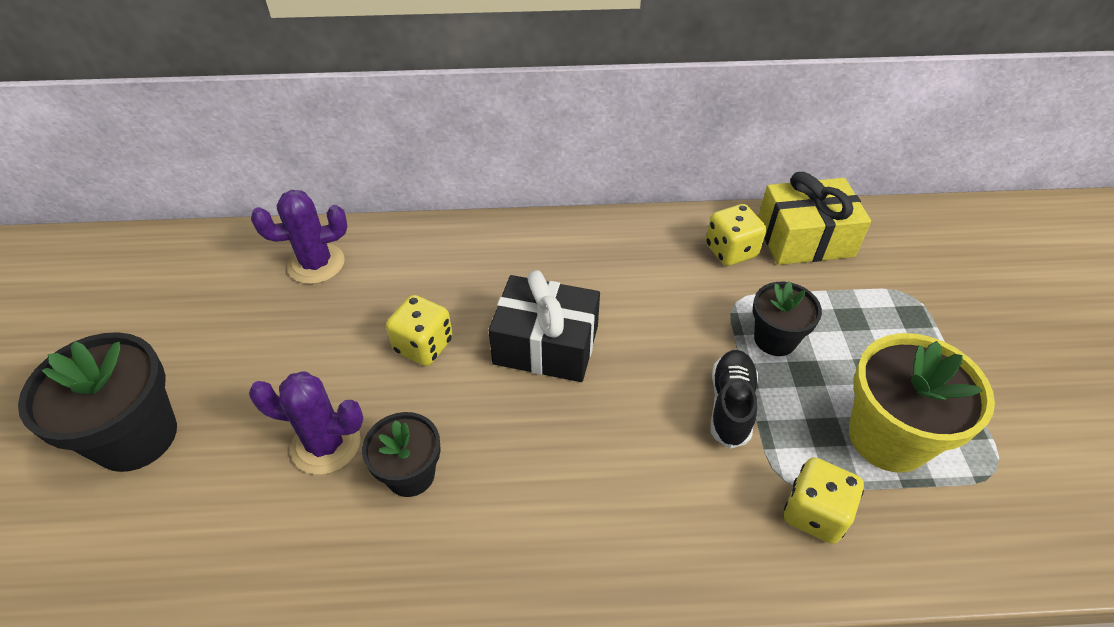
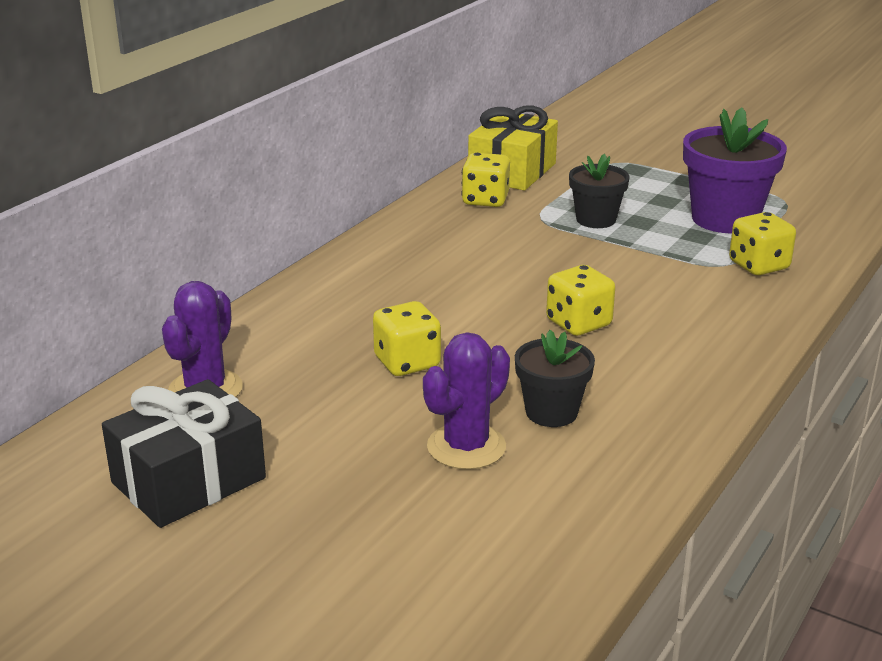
camera: 55 degrees left, 20 degrees down
(136, 437) = (314, 564): black flower pot -> none
(546, 345) = (483, 306): black gift -> black gift (188, 480)
(570, 421) = (578, 323): none -> yellow dice
(730, 405) = (637, 258): black shoe -> none
(888, 437) = (725, 219): yellow flower pot -> purple flower pot

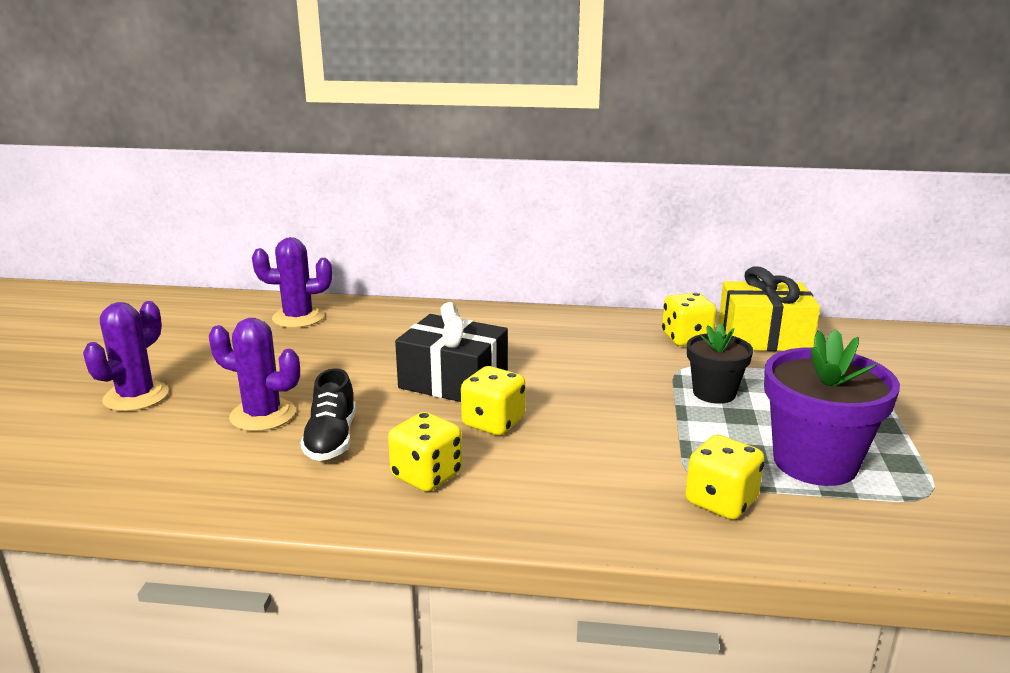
camera: 65 degrees right, 5 degrees down
(188, 480) = (190, 339): black gift -> black gift (453, 381)
(340, 536) = (136, 396): none -> purple cactus
(407, 363) = (374, 369): yellow dice -> yellow dice (426, 475)
(551, 412) = (331, 439): black flower pot -> black shoe

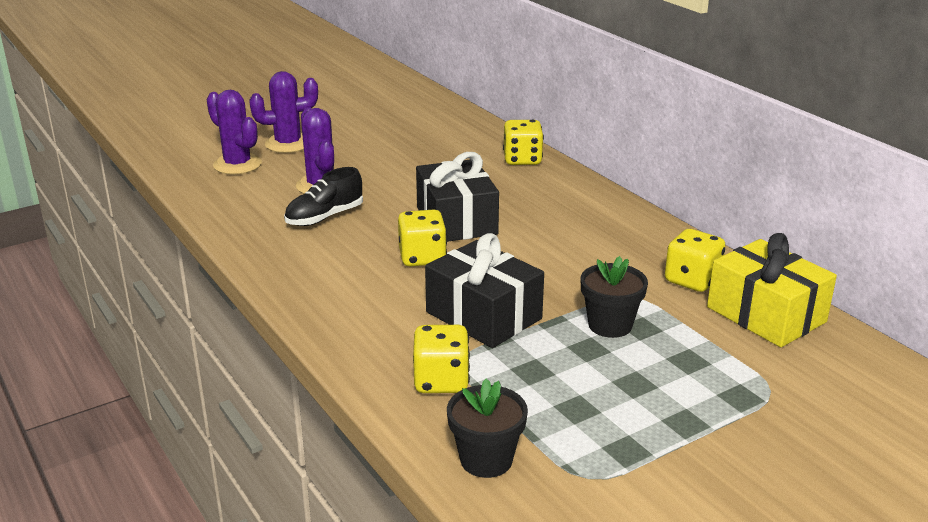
camera: 50 degrees right, 5 degrees up
(298, 318) = (457, 134): purple cactus -> purple cactus (237, 165)
(426, 475) = (326, 264): yellow dice -> yellow dice (522, 160)
(634, 436) = (483, 315): none -> black gift
(815, 462) = (561, 406): purple flower pot -> none
(869, 531) = (486, 460): none -> black flower pot

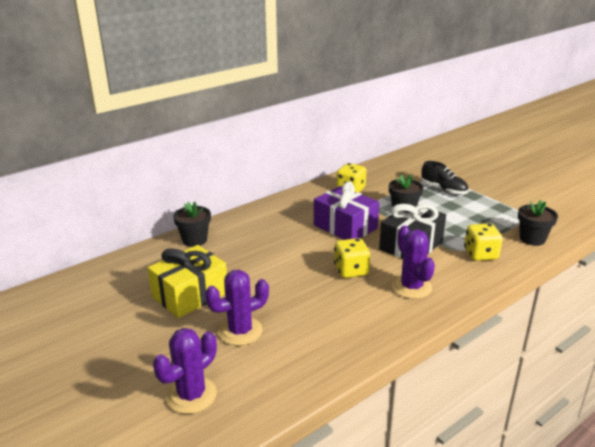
camera: 95 degrees left, 0 degrees up
(288, 144) = (142, 367): purple cactus -> purple cactus (411, 287)
(324, 217) = (299, 321): black shoe -> black shoe (443, 190)
(456, 221) = (296, 261): black gift -> none
(522, 160) = (194, 240): yellow dice -> black flower pot
(551, 264) = (345, 226): none -> purple gift
(766, 314) = (377, 175): yellow gift -> yellow gift (190, 294)

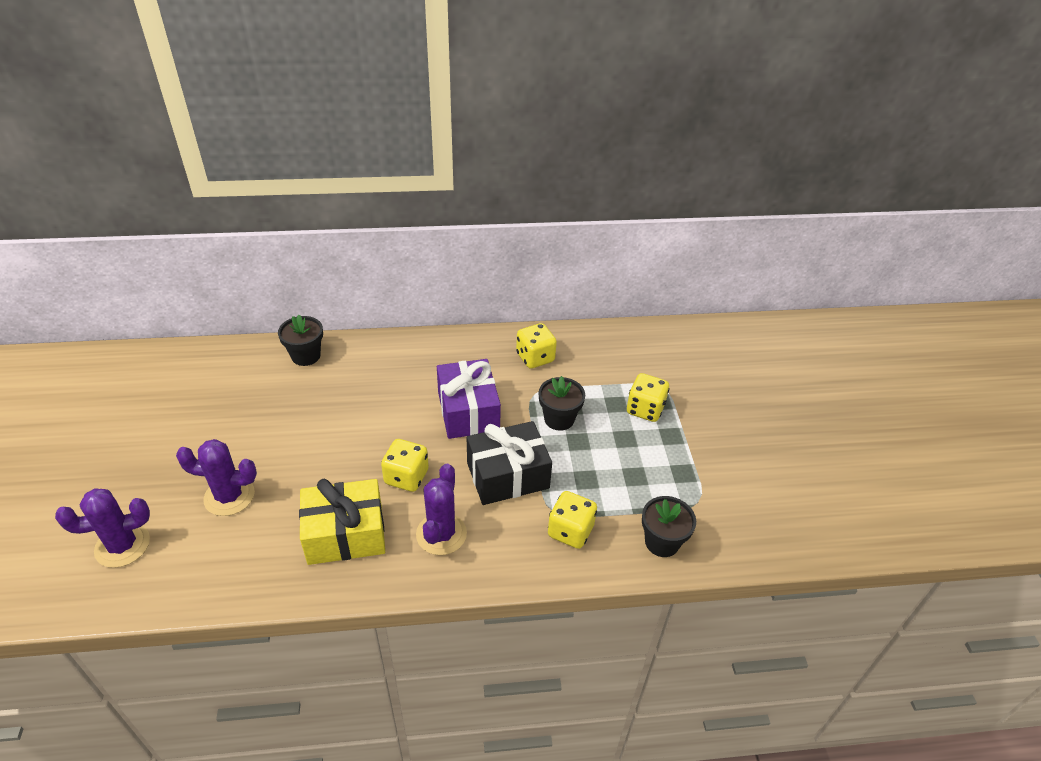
camera: 30 degrees right, 15 degrees up
(190, 294) = (233, 426): yellow gift -> yellow gift (345, 534)
(443, 190) = (645, 409): black shoe -> yellow dice

